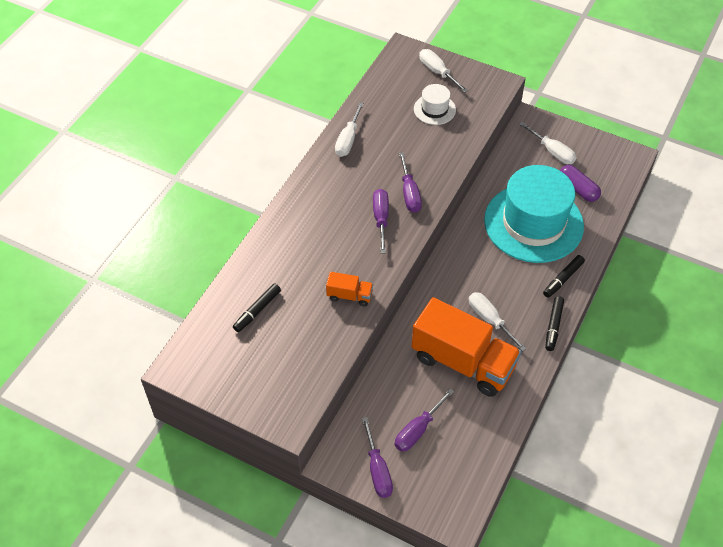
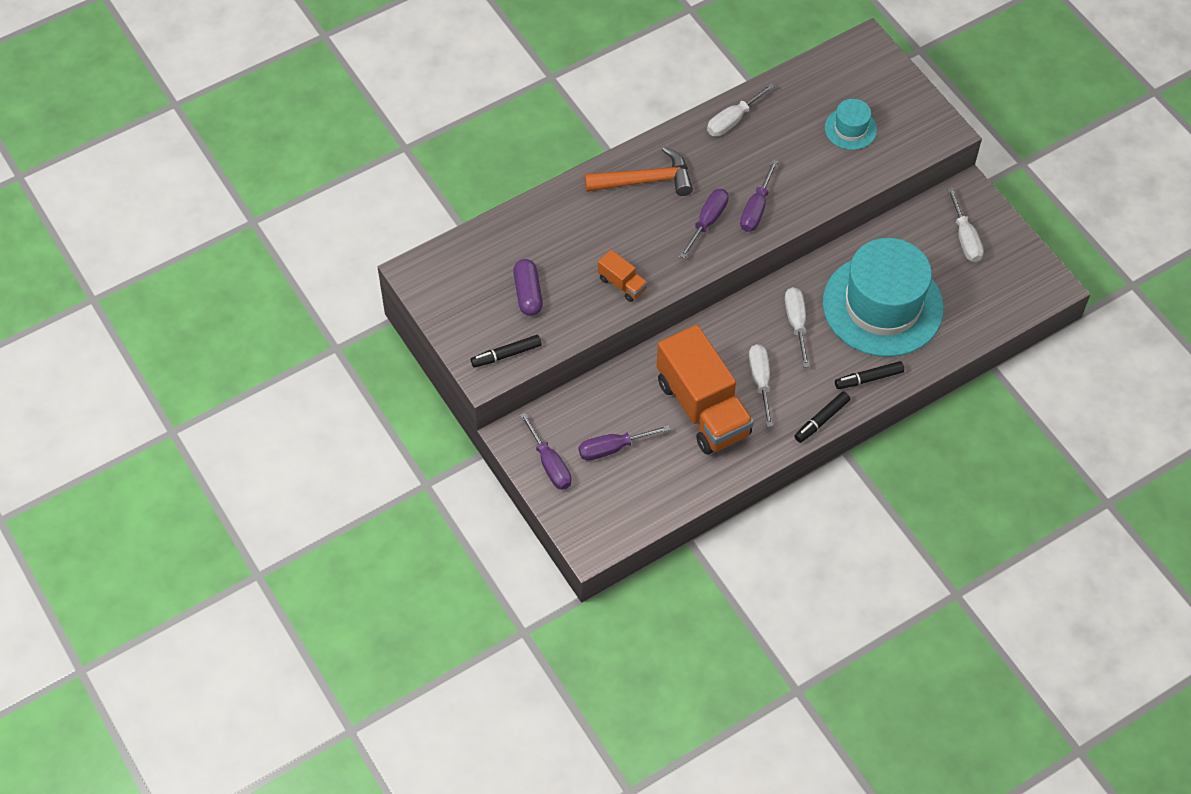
camera: 30 degrees right, 5 degrees up
(257, 310) = (524, 255): black marker -> black marker (506, 355)
(314, 211) = (645, 180): none -> orange hammer
(377, 469) = (549, 464): purple screwdriver -> purple screwdriver turned 45 degrees counterclockwise
(434, 109) = (850, 129): white hat -> turquoise hat
(437, 72) = (885, 87): white screwdriver -> white screwdriver (796, 323)
(578, 189) = (961, 293): purple capsule -> purple capsule (528, 293)

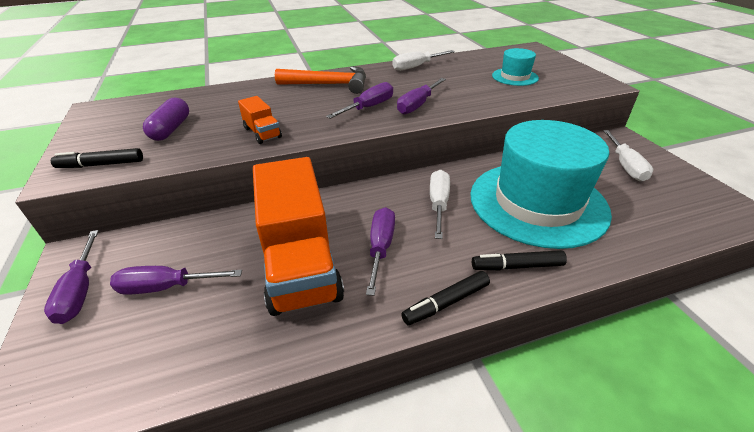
camera: 15 degrees right, 20 degrees down
(760, 381) = (380, 248): white screwdriver -> purple screwdriver

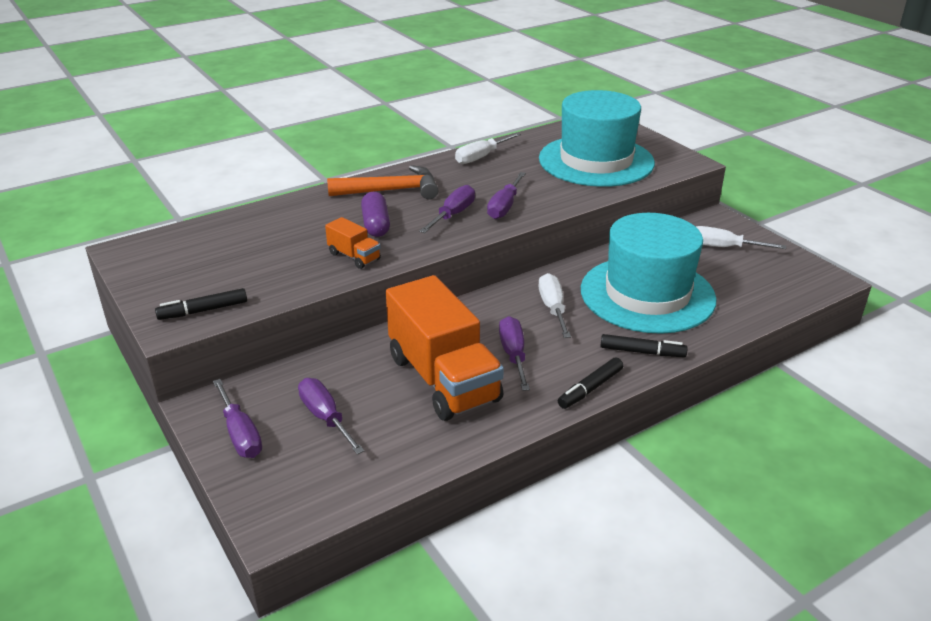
camera: 15 degrees left, 5 degrees down
(166, 287) = (325, 417): purple screwdriver -> purple screwdriver turned 75 degrees clockwise
(171, 129) = (245, 264): purple capsule -> purple capsule (376, 224)
(515, 77) = (596, 161): turquoise hat -> turquoise hat, size x2.25
(517, 266) = (642, 352): black marker -> black marker turned 150 degrees counterclockwise
(625, 166) = (723, 247): white screwdriver -> white screwdriver turned 120 degrees clockwise

